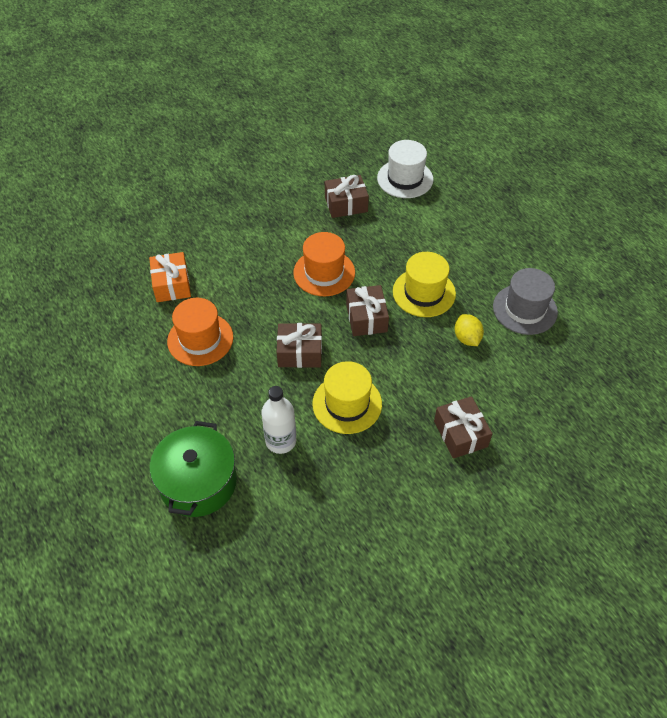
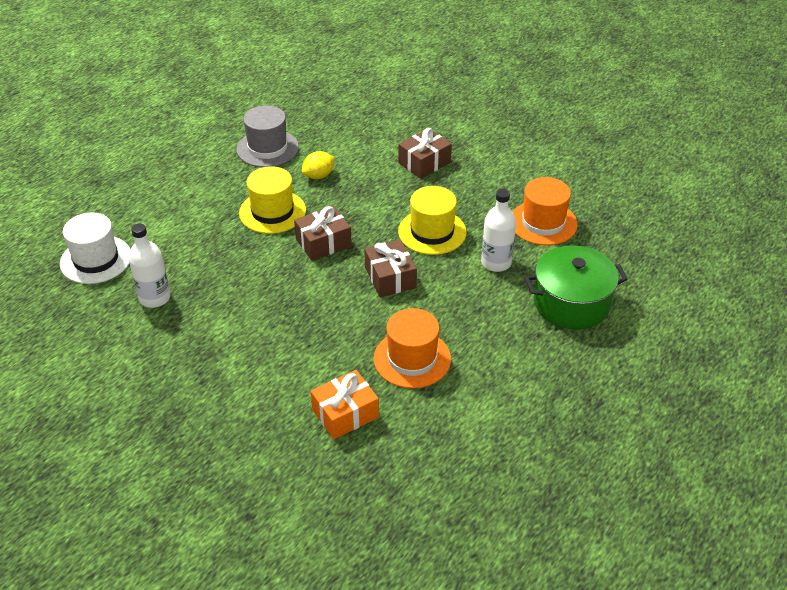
camera: 110 degrees left, 10 degrees down
(324, 272) = (273, 288): orange hat -> orange hat (543, 223)
(346, 204) = (154, 298): brown gift -> white bottle

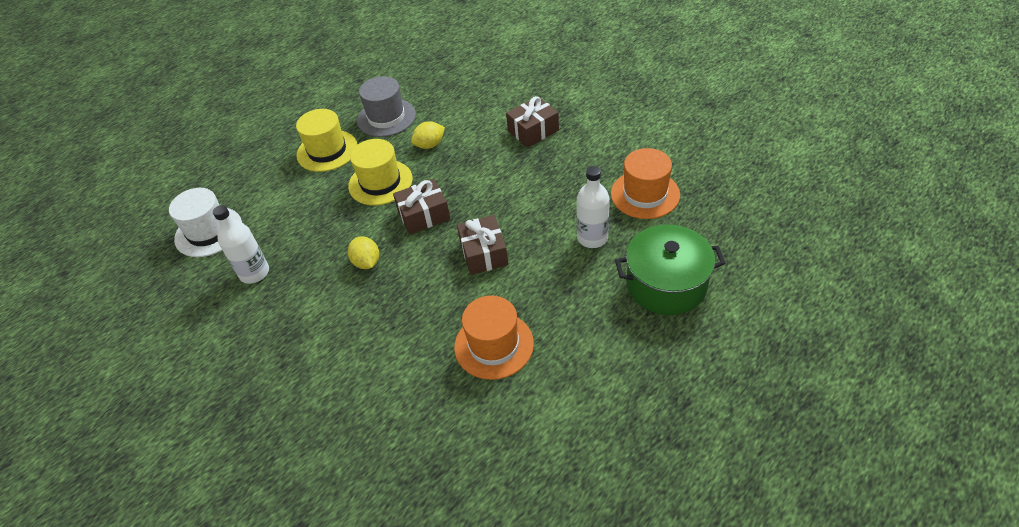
camera: 10 degrees right, 5 degrees up
(272, 287) = (367, 262): none -> yellow lemon
(345, 414) = (417, 407): orange gift -> none
(432, 232) = (531, 204): yellow hat -> yellow hat (327, 151)

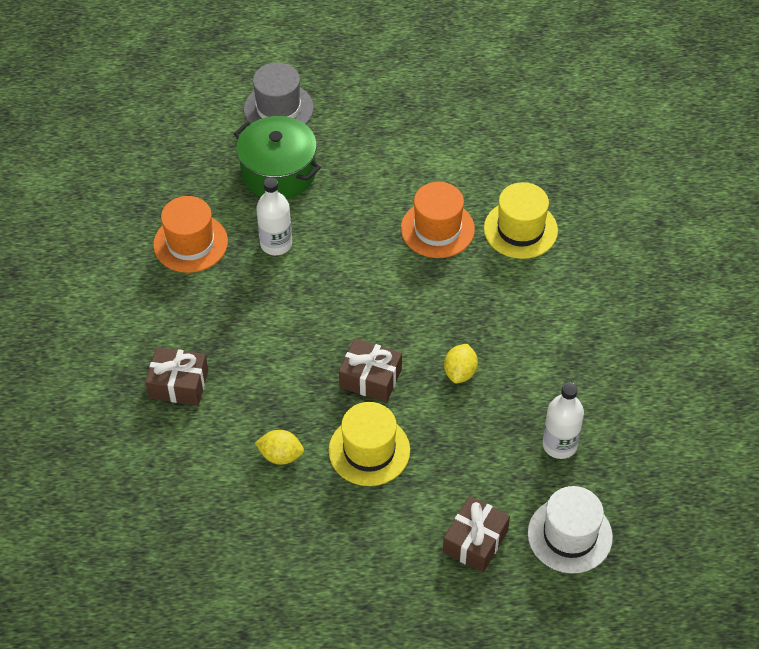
camera: 140 degrees left, 5 degrees up
(327, 151) = (378, 544): yellow hat -> yellow hat (520, 229)
(386, 117) = (278, 537): grey hat -> grey hat (278, 108)
(484, 253) = (365, 301): brown gift -> brown gift (475, 541)

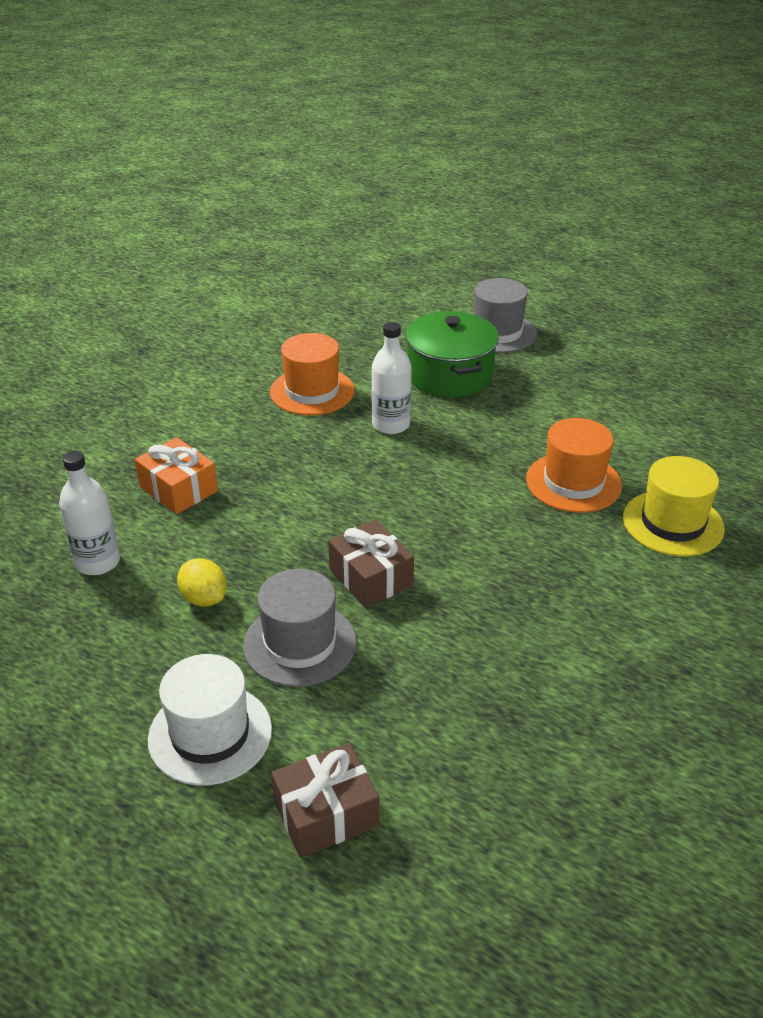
camera: 35 degrees right, 15 degrees down
(178, 384) = (178, 489): brown gift -> orange gift
(369, 450) = (300, 643): yellow hat -> grey hat
(460, 372) = (478, 622): yellow lemon -> none
(559, 445) = (536, 764): white bottle -> white bottle (97, 562)
(570, 535) = (457, 884): white hat -> white hat (210, 734)

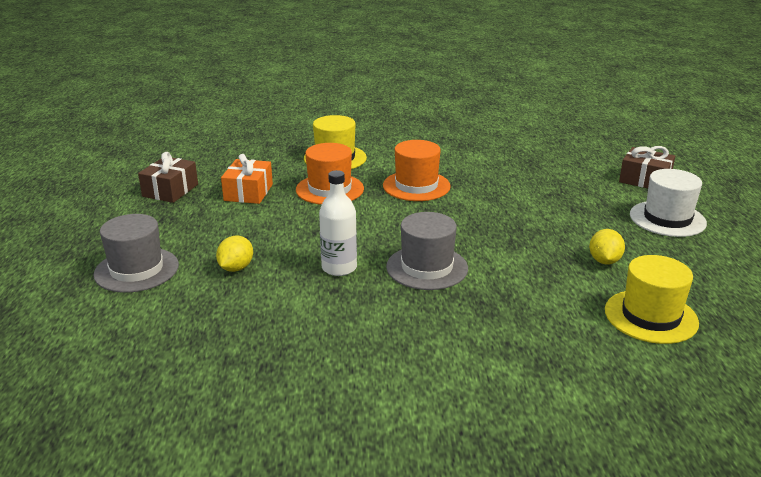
camera: 125 degrees left, 10 degrees down
(97, 562) = (651, 316): white bottle -> yellow hat
(178, 489) = (538, 324): orange gift -> orange gift (248, 192)
(300, 643) = (580, 219): grey hat -> grey hat (427, 267)
(312, 391) = (332, 323): orange hat -> orange hat (416, 186)
(370, 577) = (502, 219): brown gift -> brown gift (170, 190)
(450, 375) = (236, 268): green pot -> yellow lemon

